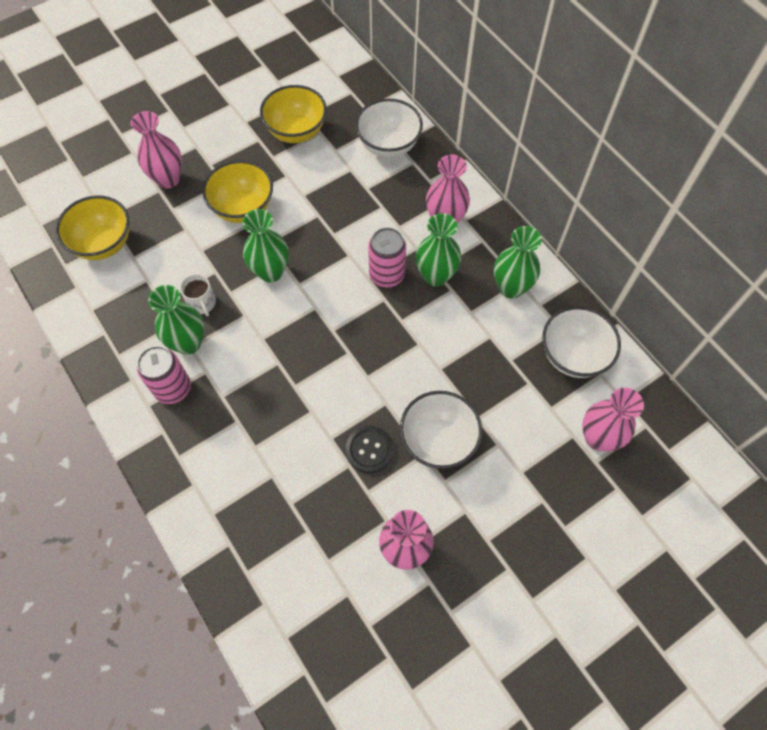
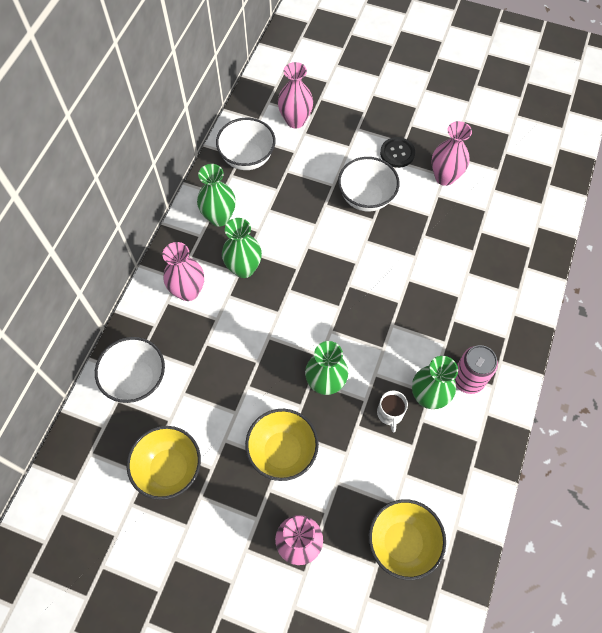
camera: 125 degrees left, 0 degrees up
(202, 303) = (390, 413): white mug -> white mug turned 150 degrees clockwise
(369, 450) = (404, 230): black button -> black button (397, 153)
(387, 275) = (267, 301): pink can -> none

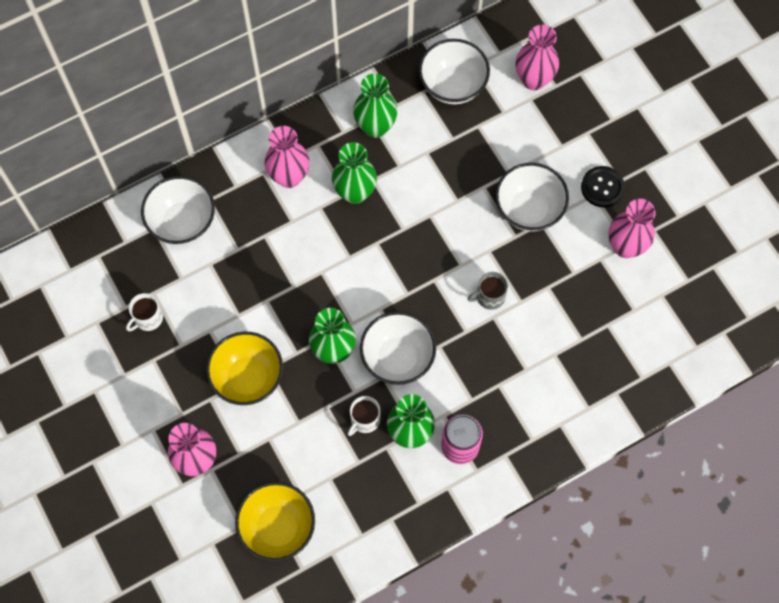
camera: 40 degrees right, 5 degrees up
(169, 469) = (148, 318): yellow bowl -> white mug
(372, 354) = (397, 358): none -> white bowl
(393, 268) = (489, 296): none -> grey mug

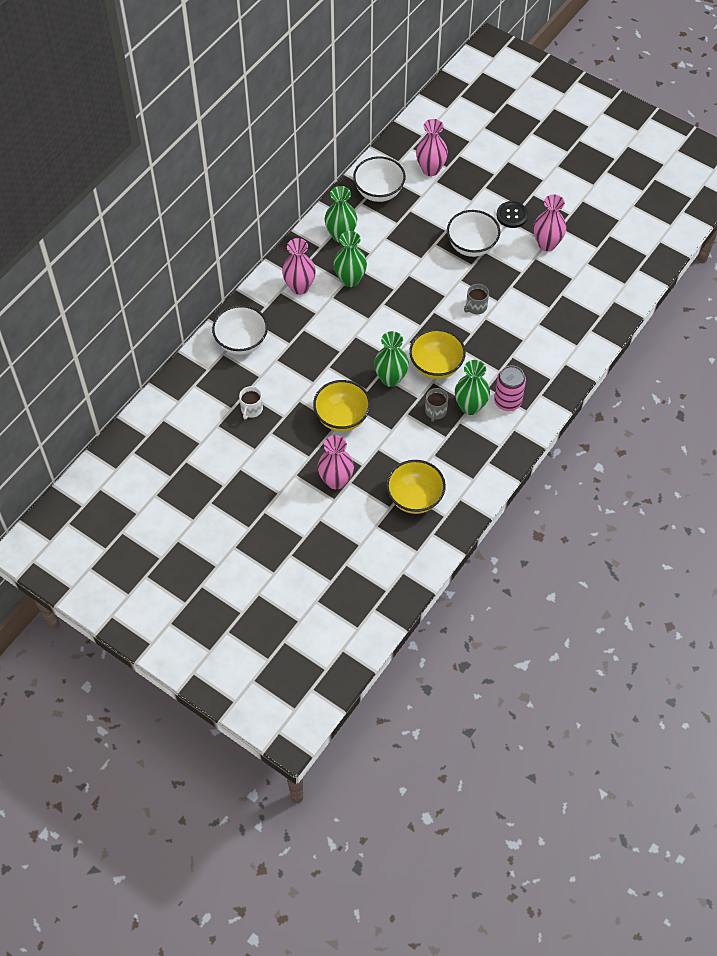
camera: 25 degrees left, 10 degrees down
(364, 420) = (435, 411): white mug -> grey mug
(397, 358) = (436, 366): white bowl -> yellow bowl

